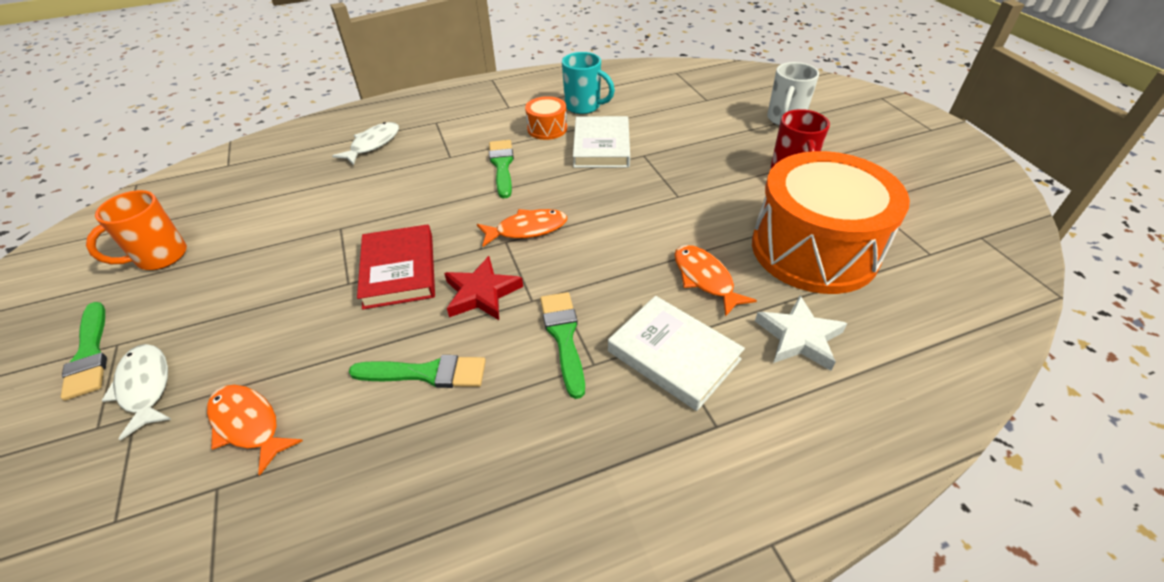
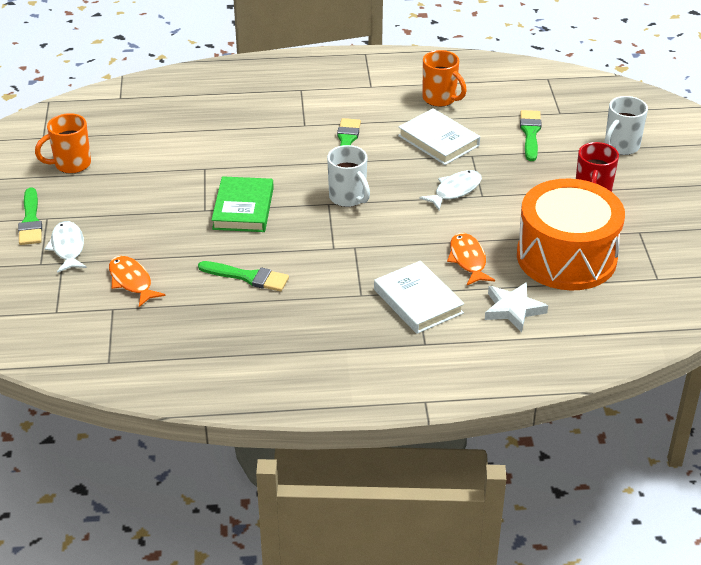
camera: 15 degrees right, 5 degrees down
(373, 144) = (242, 101): white fish -> white fish (455, 190)
(399, 270) = (243, 208): red book -> green book
(482, 293) = (299, 236): red star -> none
(527, 229) = (348, 198): orange fish -> white mug
(547, 128) = (397, 115): orange drum -> none
(563, 337) = (347, 275): green brush -> green brush (530, 133)
(584, 107) = (440, 99): turquoise mug -> orange mug
(601, 146) = (438, 141): white book -> white book turned 60 degrees counterclockwise

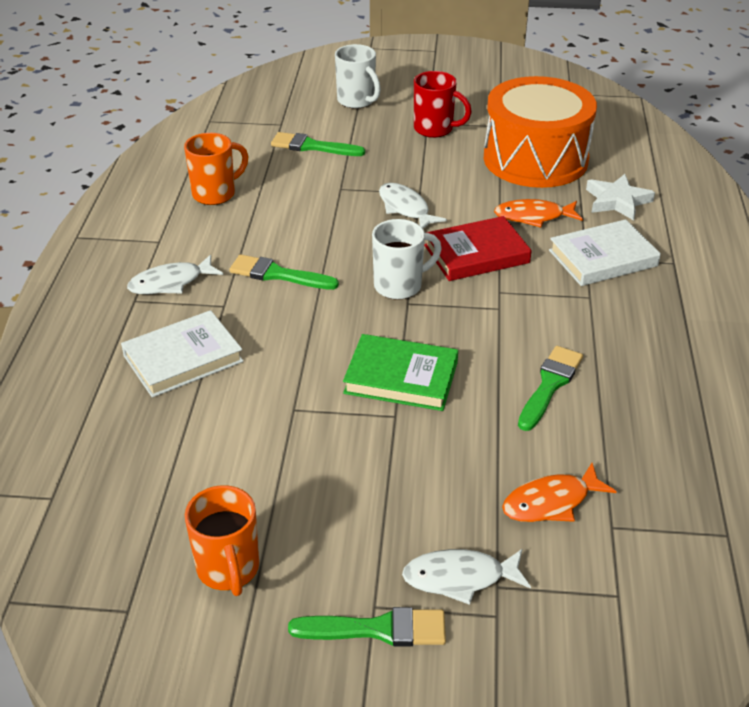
camera: 80 degrees left, 0 degrees up
(323, 100) = (170, 283): none -> white fish
(401, 232) = (476, 254): none -> red book
(438, 141) = (303, 206): white book -> white book (183, 358)

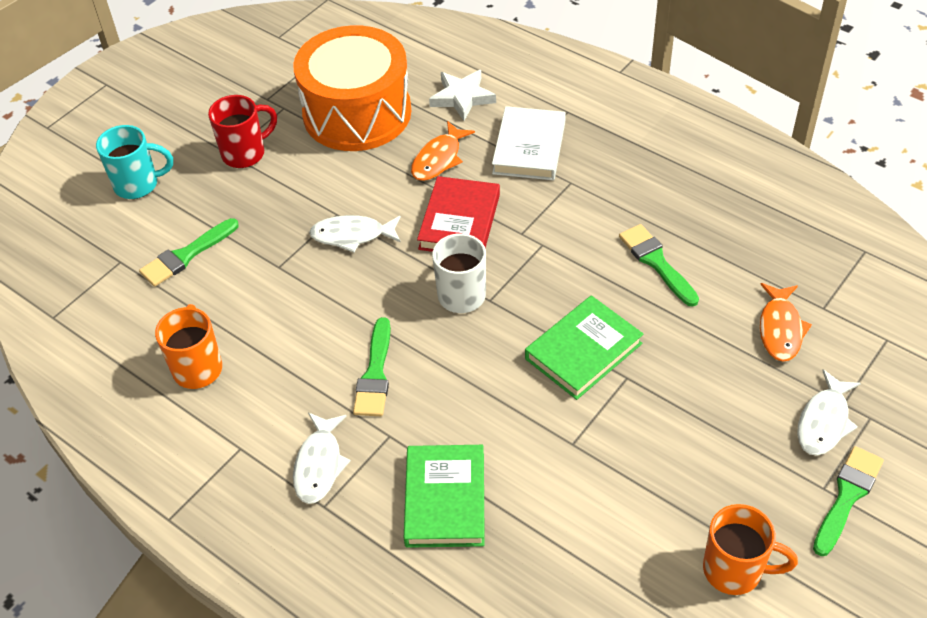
camera: 55 degrees left, 10 degrees up
(183, 358) = (445, 499): white book -> green book
(278, 274) = (375, 374): green brush -> green brush turned 45 degrees counterclockwise
(357, 101) = (138, 184): white mug -> turquoise mug

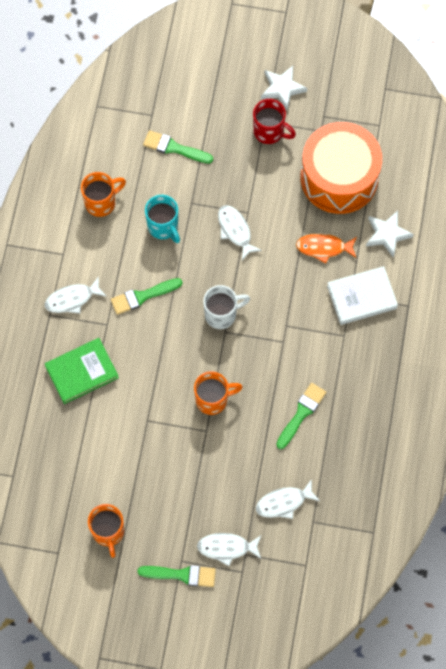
camera: 60 degrees right, 20 degrees up
(138, 184) = (213, 87): turquoise mug -> turquoise mug (163, 227)
(199, 122) = (282, 88): none -> white star
(459, 221) = (277, 286): red book -> none
(583, 351) = (213, 399): green book -> orange mug
(780, 329) = (283, 502): orange fish -> white fish

